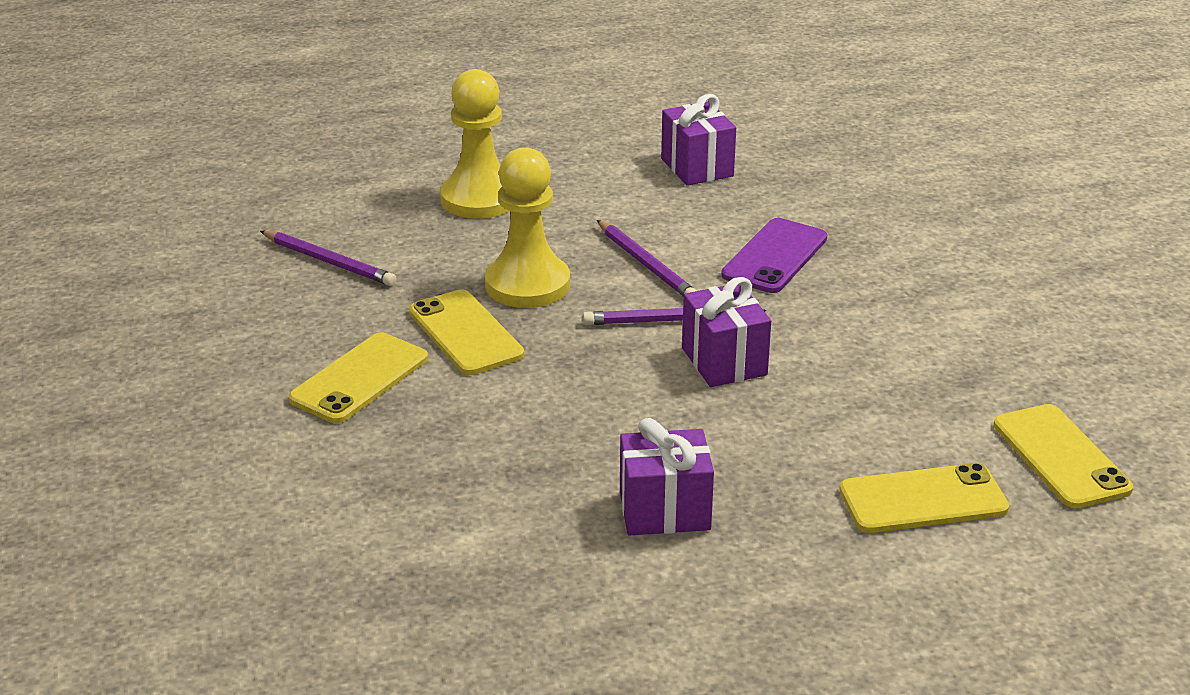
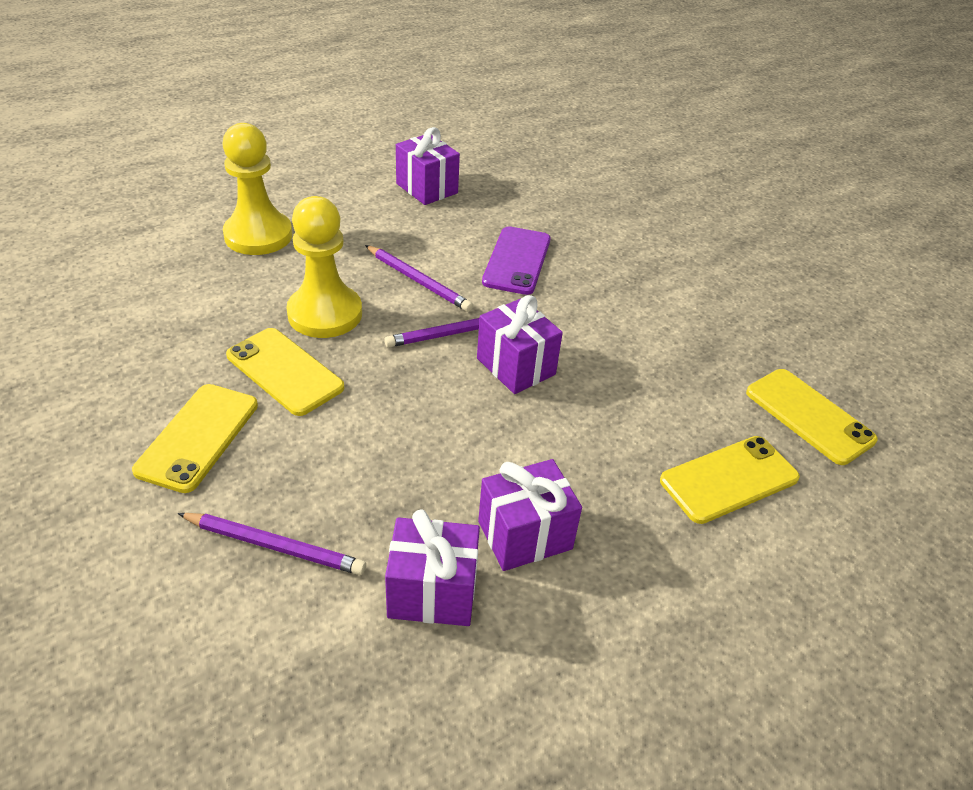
camera: 20 degrees left, 10 degrees up
(329, 262) = (137, 314): purple pencil -> purple pencil (274, 546)
(548, 539) = (432, 592): none -> purple gift

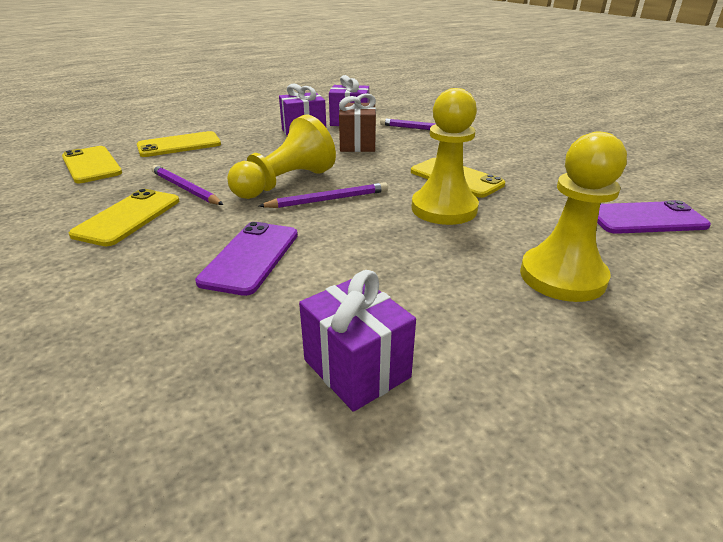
camera: 175 degrees left, 10 degrees down
(110, 293) = (645, 218): none -> purple phone
(198, 437) = (489, 154): yellow phone -> yellow phone (128, 217)
(417, 476) = (357, 144): none -> brown gift
(418, 281) = (363, 235): purple pencil -> purple pencil (185, 188)
(516, 366) = (285, 183): purple gift -> yellow pawn

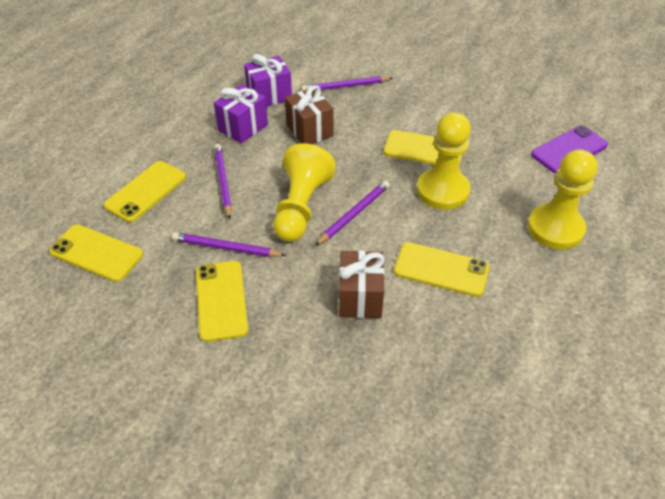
camera: 30 degrees left, 15 degrees up
(243, 154) = (223, 182): none -> purple pencil
(250, 257) = (360, 297): purple phone -> brown gift
(356, 368) = (502, 350): purple gift -> none
(368, 265) = (441, 269): none -> yellow phone

